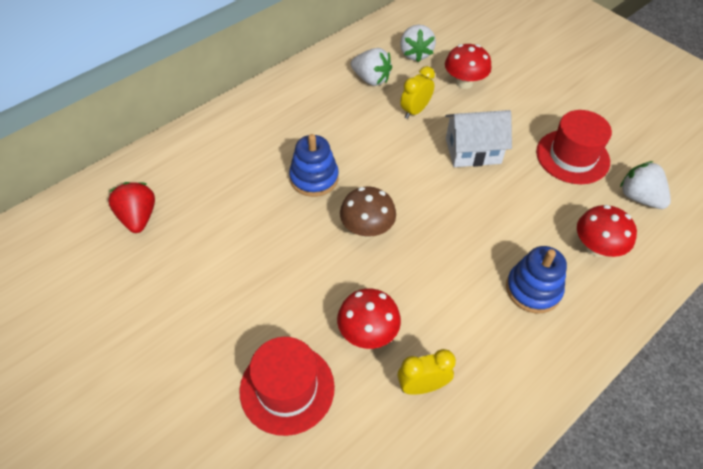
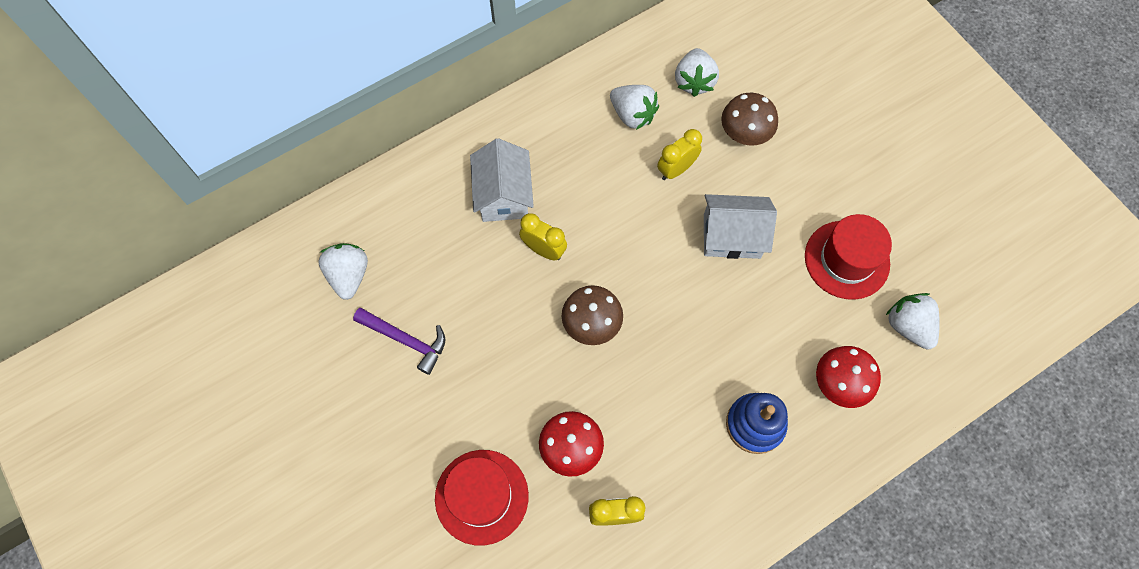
camera: 10 degrees right, 15 degrees up
(138, 217) = (349, 275): red strawberry -> white strawberry
(197, 262) = (406, 340): none -> purple hammer
(272, 143) = (503, 195): none -> white house
(314, 178) = (544, 250): blue stacking toy -> yellow clock
(464, 82) = (744, 134): red mushroom -> brown mushroom

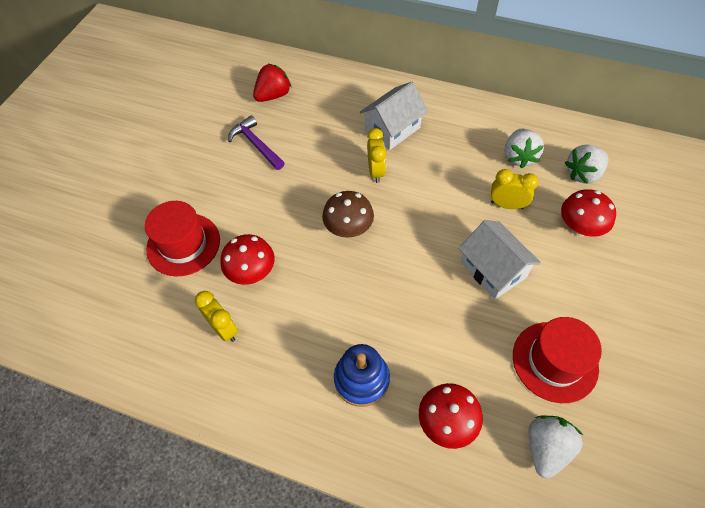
camera: 55 degrees right, 10 degrees down
(349, 275) = (273, 95): white strawberry -> red strawberry
(406, 340) = (256, 144): purple hammer -> purple hammer turned 150 degrees clockwise
(744, 134) = (579, 228): brown mushroom -> red mushroom

